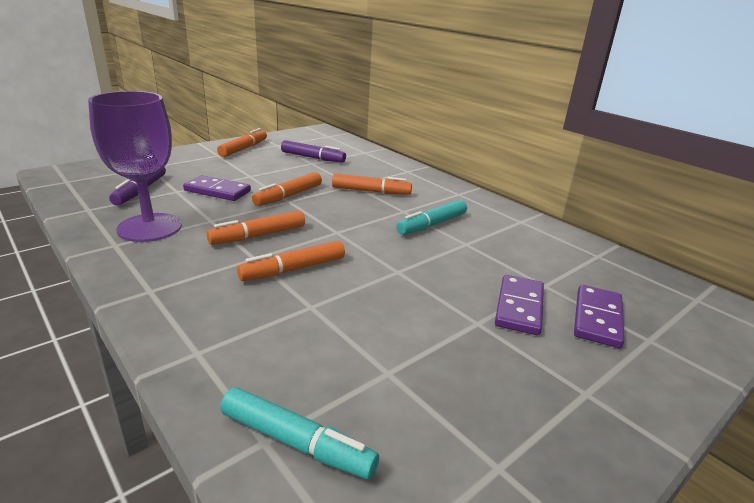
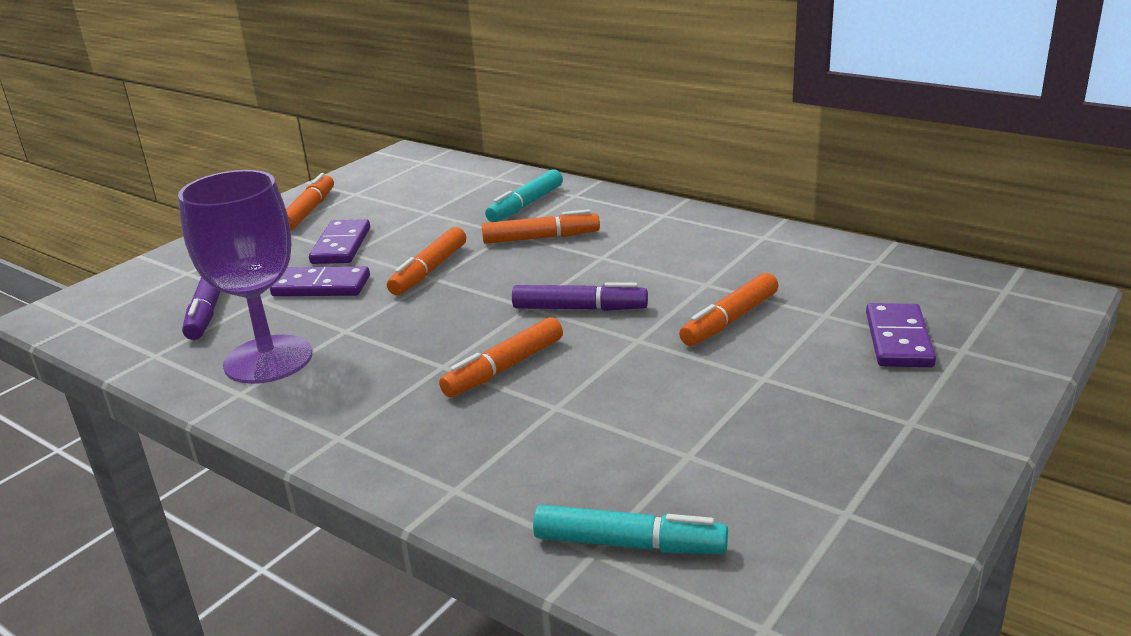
camera: 10 degrees left, 0 degrees up
(258, 235) = (427, 336): orange marker -> orange marker (730, 320)
(313, 158) = (424, 203): purple marker -> purple marker (579, 308)
(432, 224) = (650, 267): turquoise marker -> turquoise marker (526, 205)
(519, 307) = (804, 348): purple domino -> purple domino (341, 246)

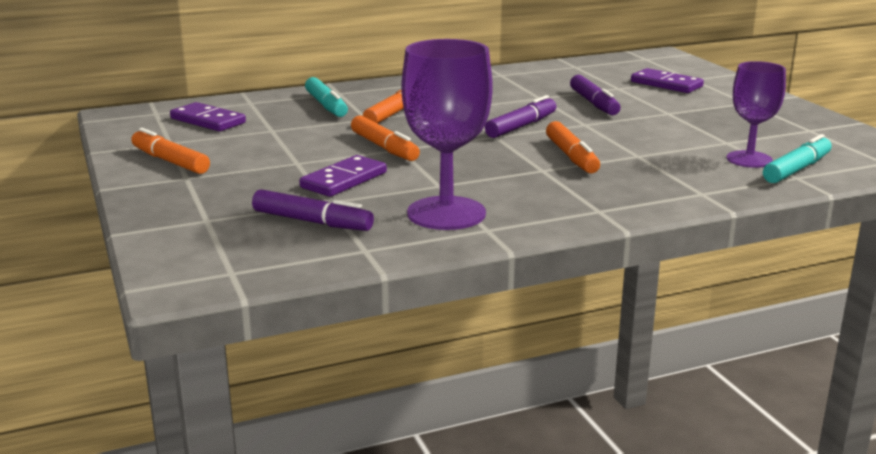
camera: 60 degrees left, 5 degrees down
(341, 246) = (276, 163): purple domino -> purple domino (208, 121)
(630, 492) = (749, 159): none -> purple goblet
(730, 320) = (594, 103): orange marker -> purple marker

